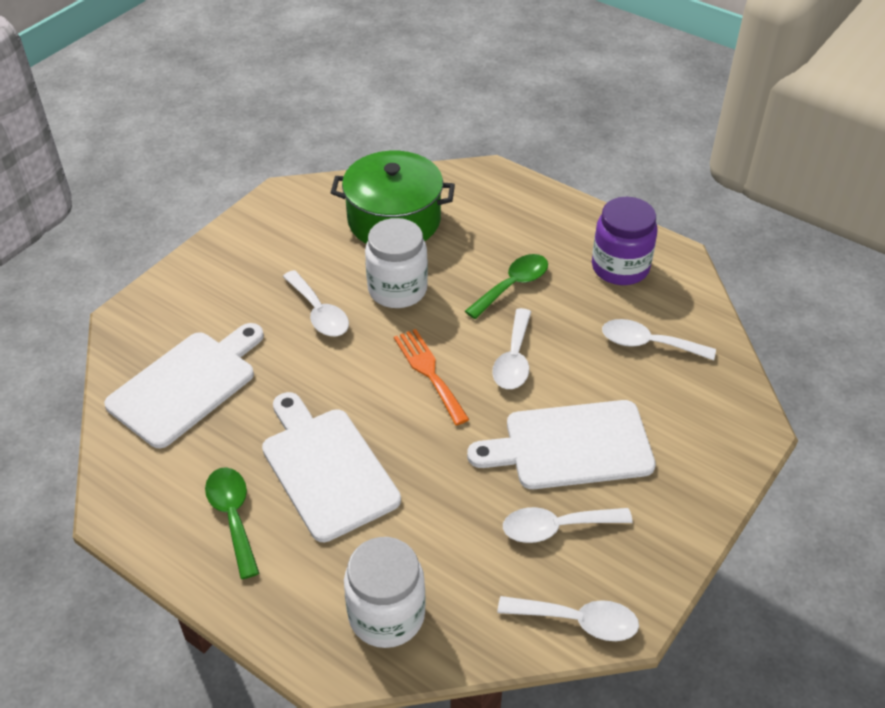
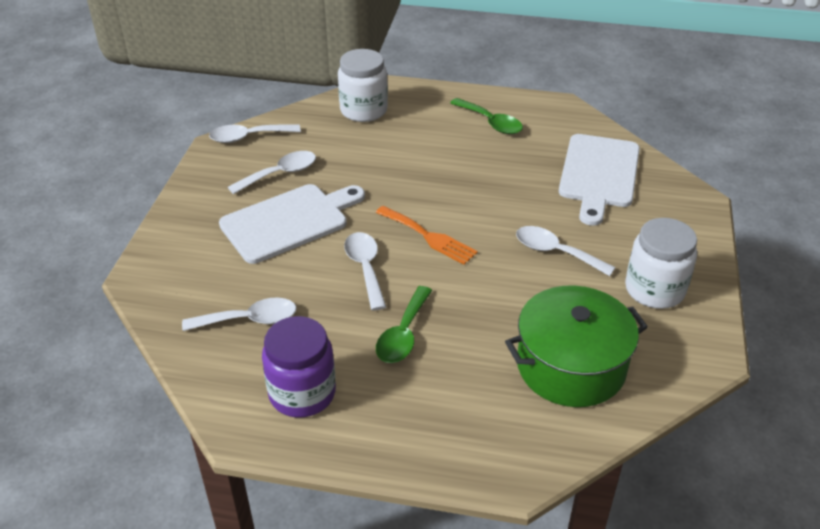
camera: 155 degrees right, 5 degrees down
(326, 468) = (455, 159): white cutting board -> none
(397, 289) = (507, 294): white jar -> white jar (654, 290)

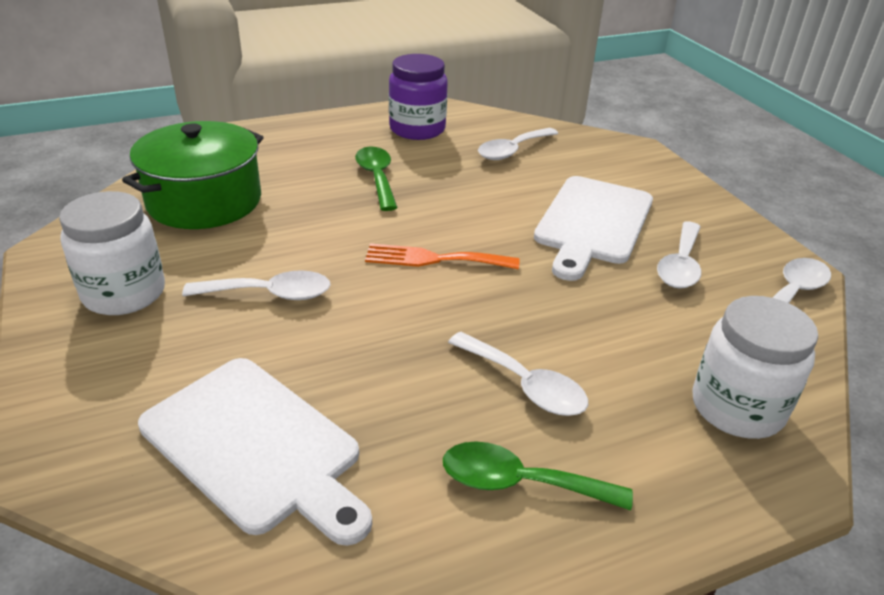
camera: 145 degrees right, 5 degrees down
(365, 268) = (466, 210): white spoon -> white spoon (525, 385)
(599, 174) = (256, 446): white cutting board -> white cutting board turned 150 degrees clockwise

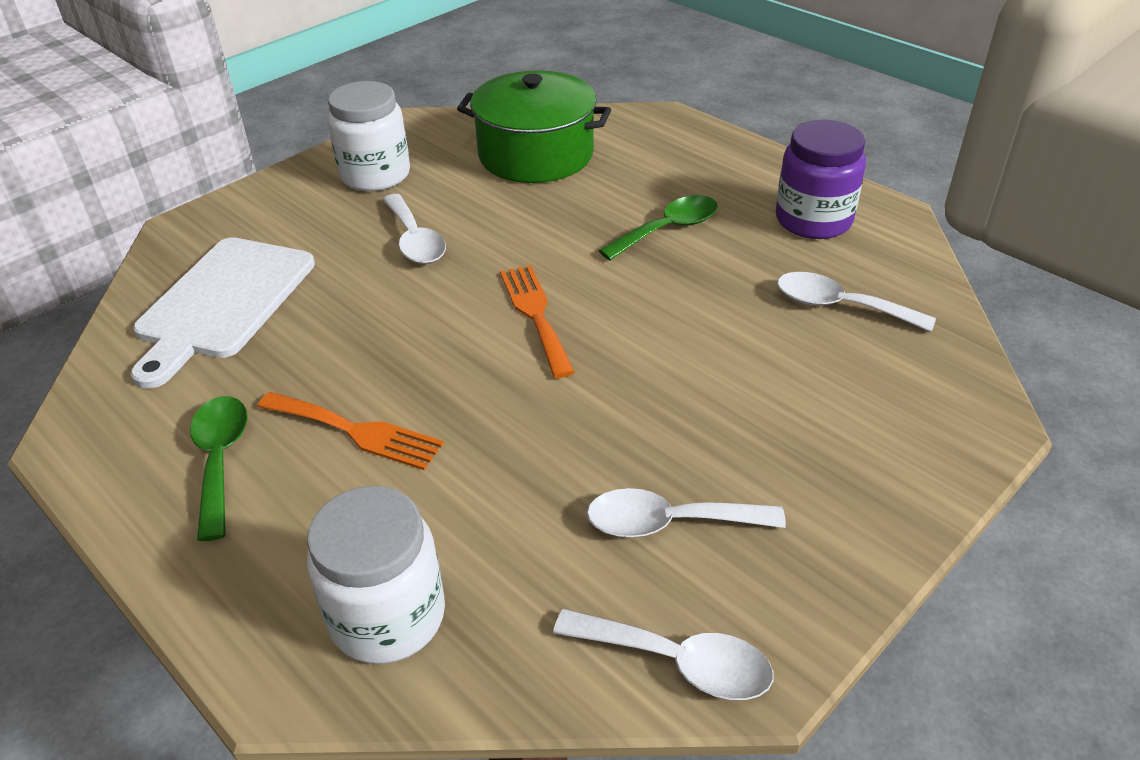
camera: 70 degrees right, 5 degrees up
(525, 385) = (356, 431): white spoon -> orange fork
(593, 223) = (711, 419): white cutting board -> none

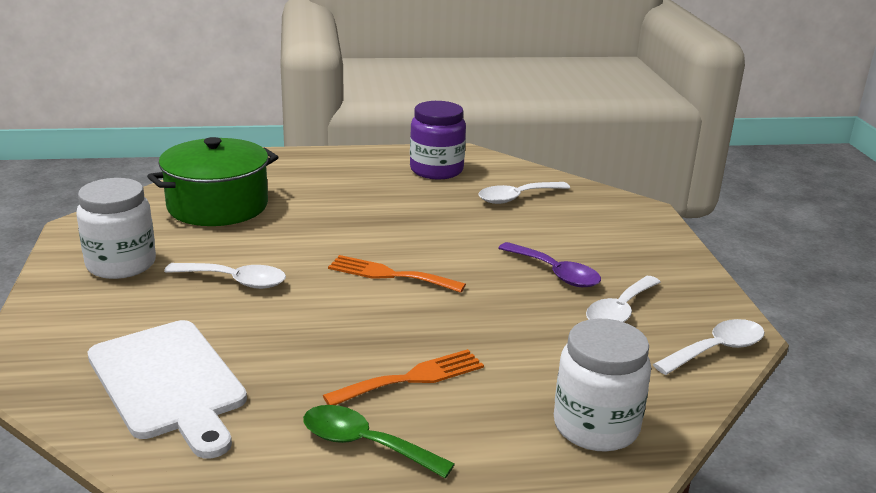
camera: 55 degrees left, 15 degrees down
(668, 229) = (376, 205): green spoon -> none
(693, 425) = (555, 273): none -> purple spoon

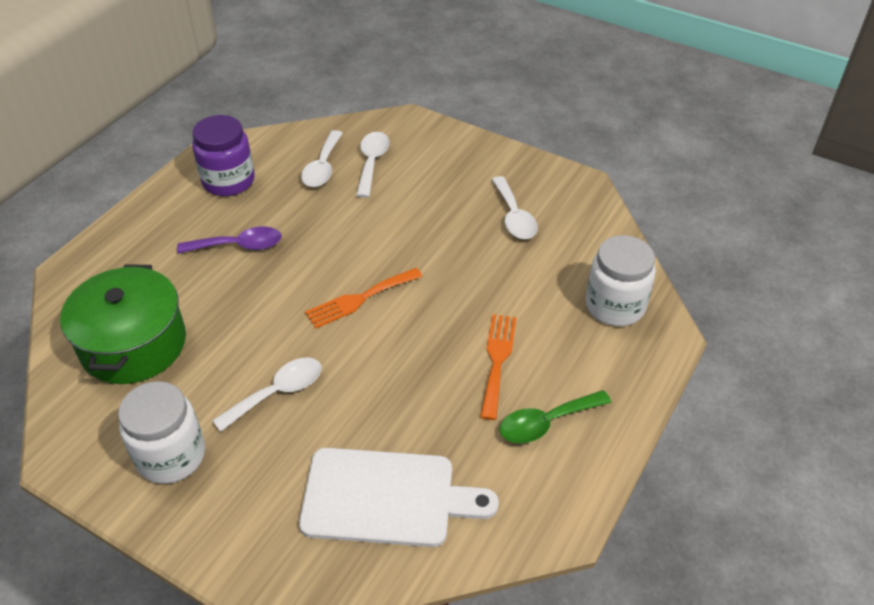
camera: 50 degrees left, 20 degrees up
(555, 273) = (443, 216): purple spoon -> purple spoon (239, 246)
(716, 350) = (589, 205): white spoon -> white spoon (372, 163)

